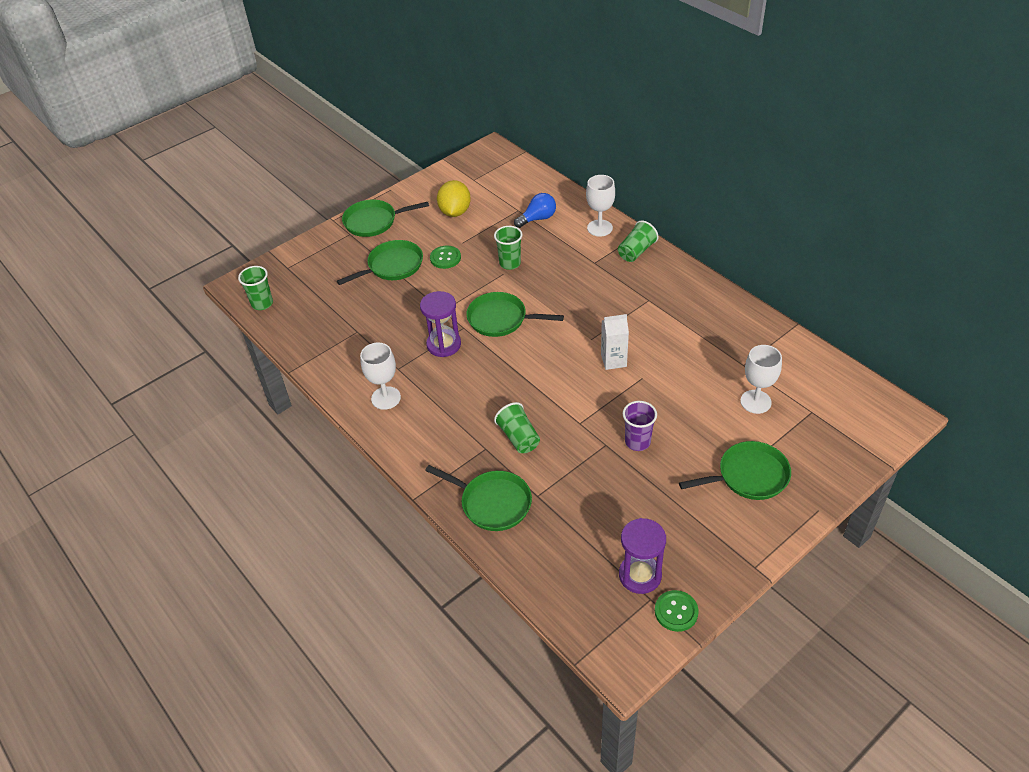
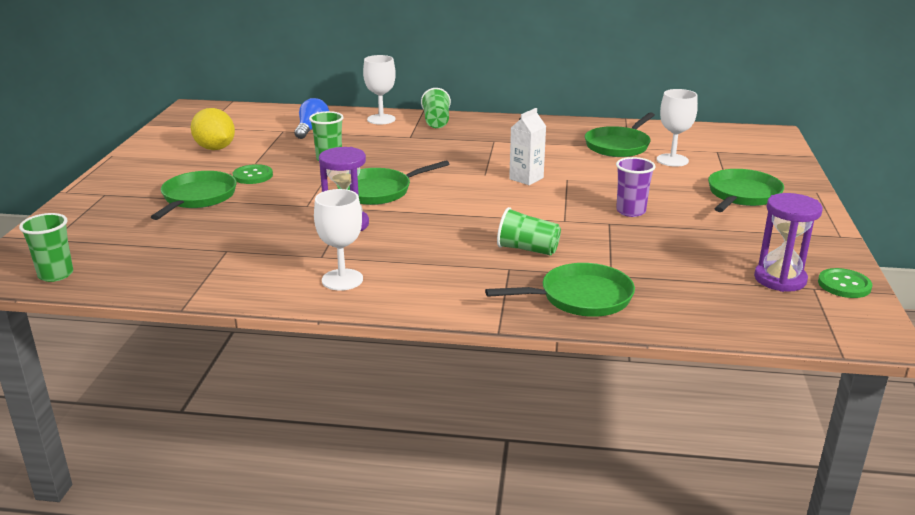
camera: 45 degrees left, 20 degrees down
(374, 221) = (124, 178): green pan -> green pan (618, 146)

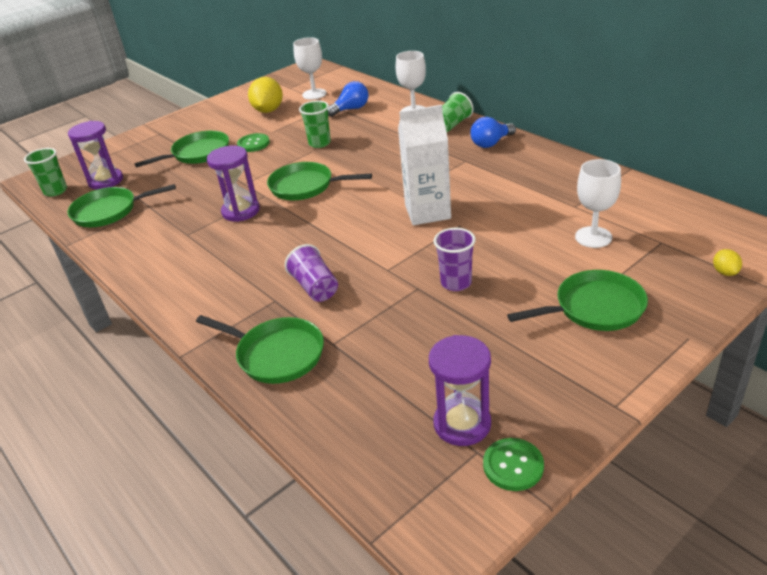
camera: 45 degrees right, 10 degrees up
(116, 247) = (106, 181): none -> purple hourglass
(342, 280) = (168, 261): white goblet -> white goblet (314, 94)
(494, 126) = (491, 143): none -> blue light bulb
(526, 178) = (427, 212): white carton -> white carton, size x1.58
(527, 249) = (315, 287): green cup -> purple cup
(618, 146) = (568, 201): green pan -> green pan (109, 211)
(778, 156) = (725, 272): none -> yellow lemon

